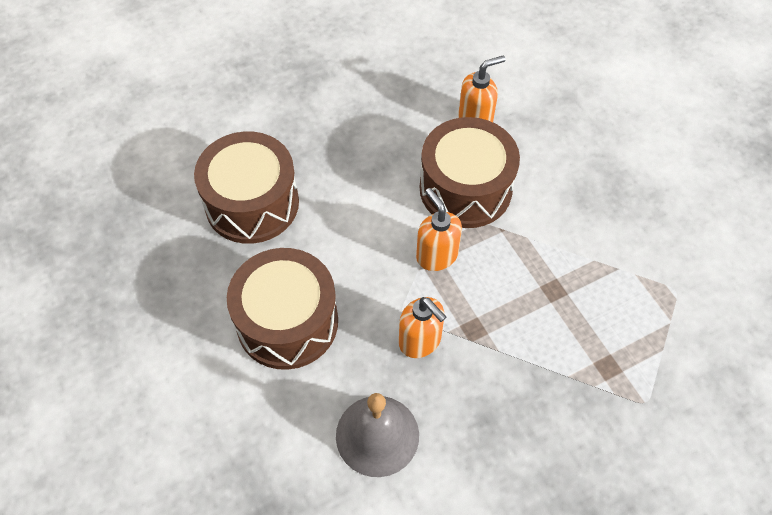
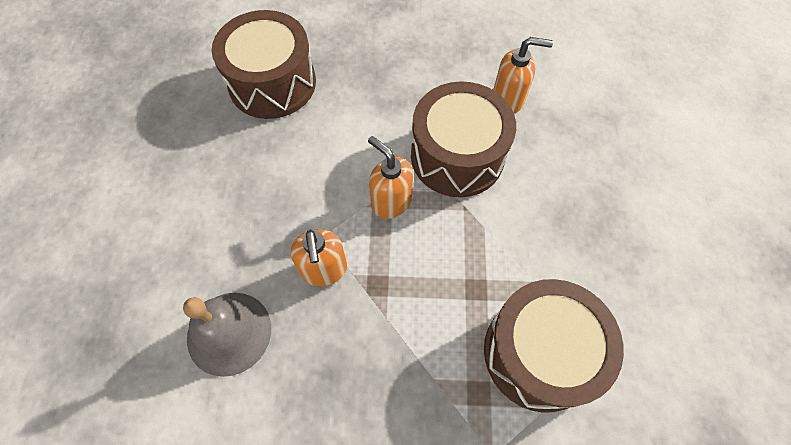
camera: 30 degrees right, 5 degrees up
(287, 322) = (229, 193): brown drum -> brown drum (539, 353)
(436, 255) = (391, 201): orange soap dispenser -> orange soap dispenser turned 45 degrees counterclockwise

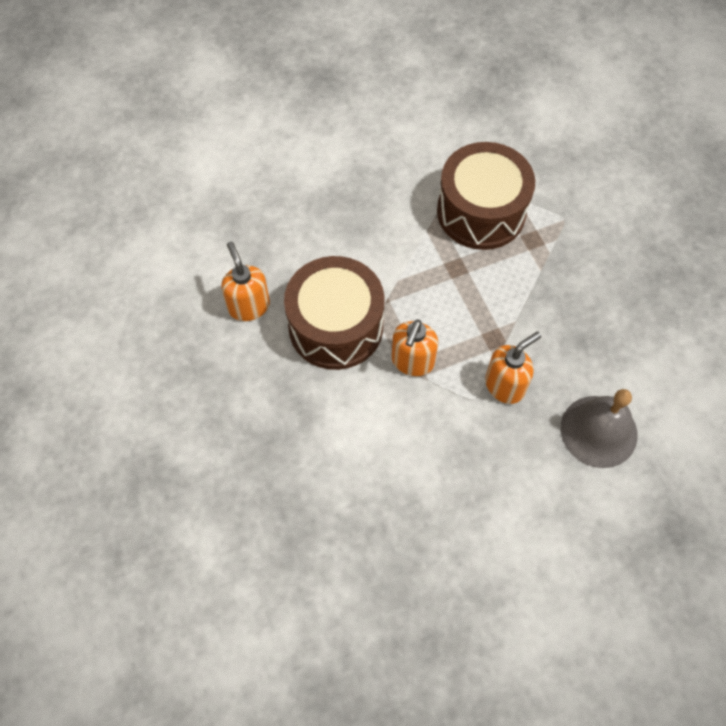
camera: 115 degrees left, 0 degrees up
(272, 83) = (331, 543): brown drum -> none

